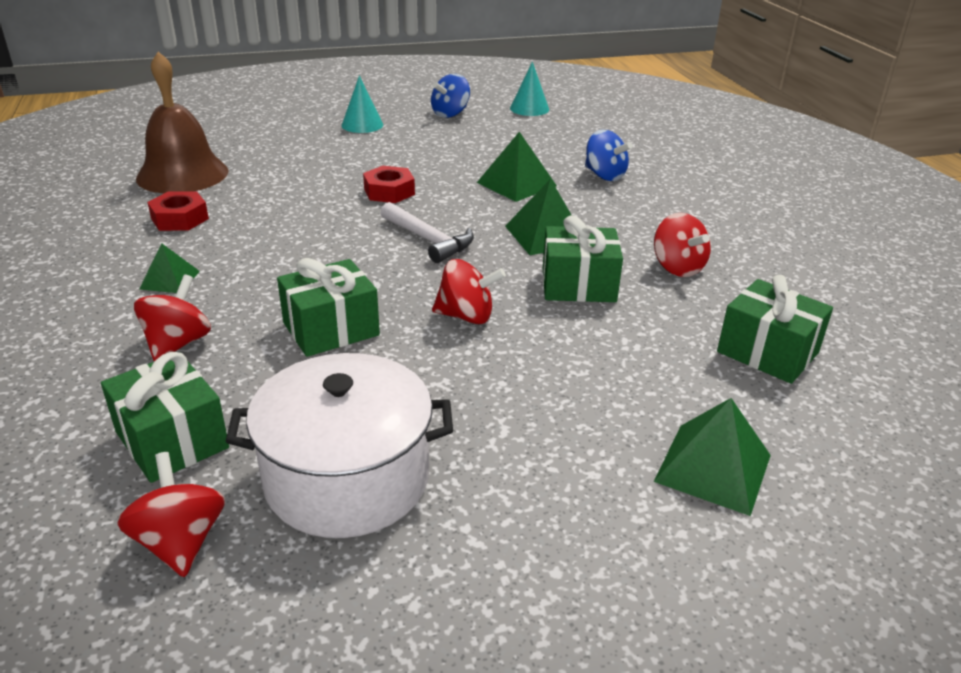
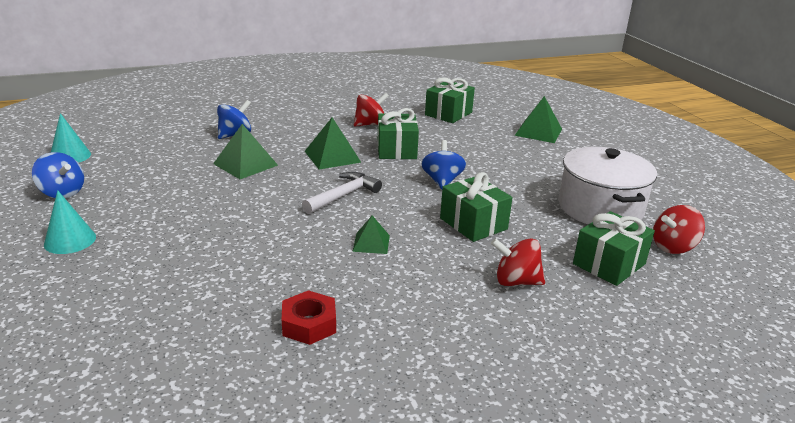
camera: 95 degrees left, 5 degrees down
(169, 280) = (429, 304): green pyramid -> green pyramid (371, 243)
(182, 174) = (187, 348): brown bell -> none
(389, 192) = (254, 215): red nut -> none
(466, 316) = (442, 181): red spinning top -> blue spinning top

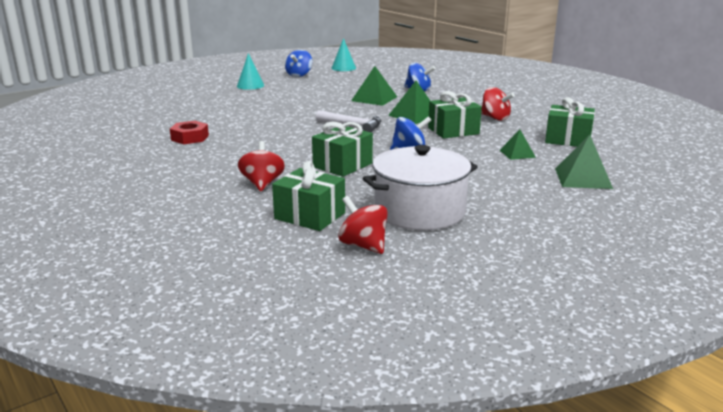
camera: 75 degrees right, 5 degrees down
(371, 243) = (290, 140): green pyramid -> green pyramid (517, 153)

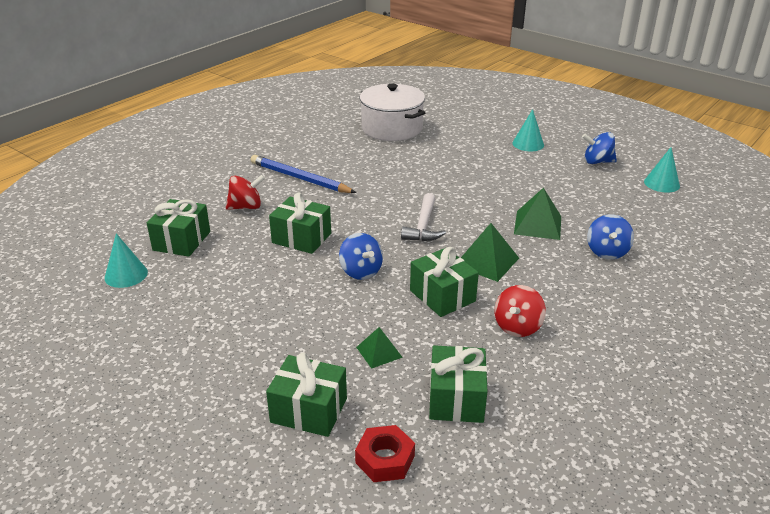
camera: 75 degrees right, 10 degrees up
(190, 138) = (346, 152): red nut -> red nut (385, 459)
(224, 158) = (299, 178): none -> blue pencil
(363, 245) = (126, 275): red spinning top -> turquoise cone
(419, 211) = (196, 296): white pot -> white pot (391, 128)
(583, 178) = (309, 410): green pyramid -> green gift

